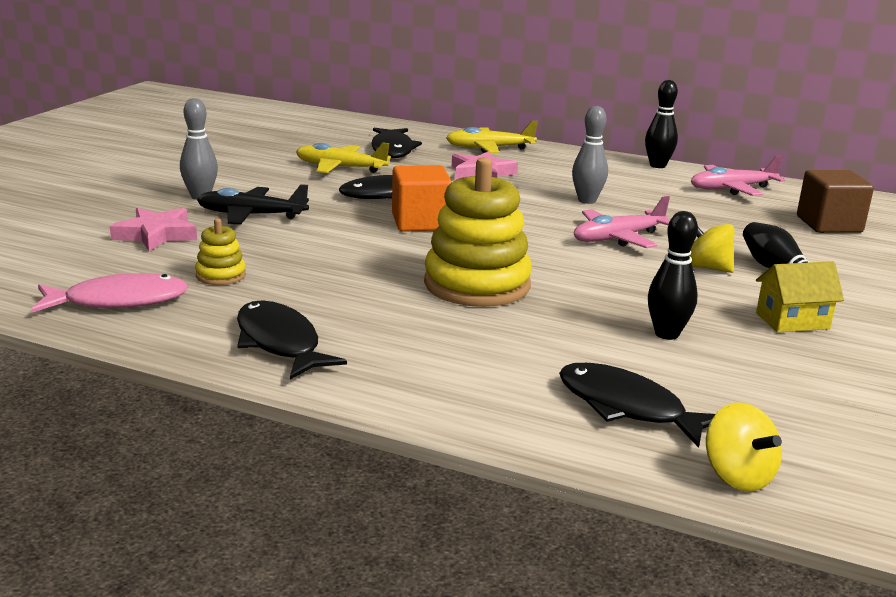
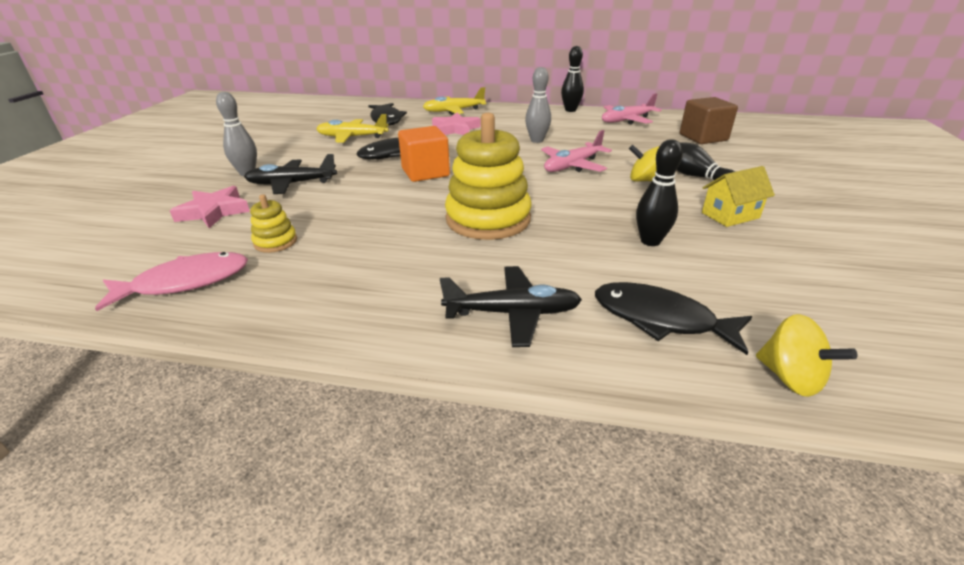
camera: 10 degrees left, 10 degrees up
(280, 343) = (341, 303): black fish -> none
(462, 378) = (513, 313): none -> black plane

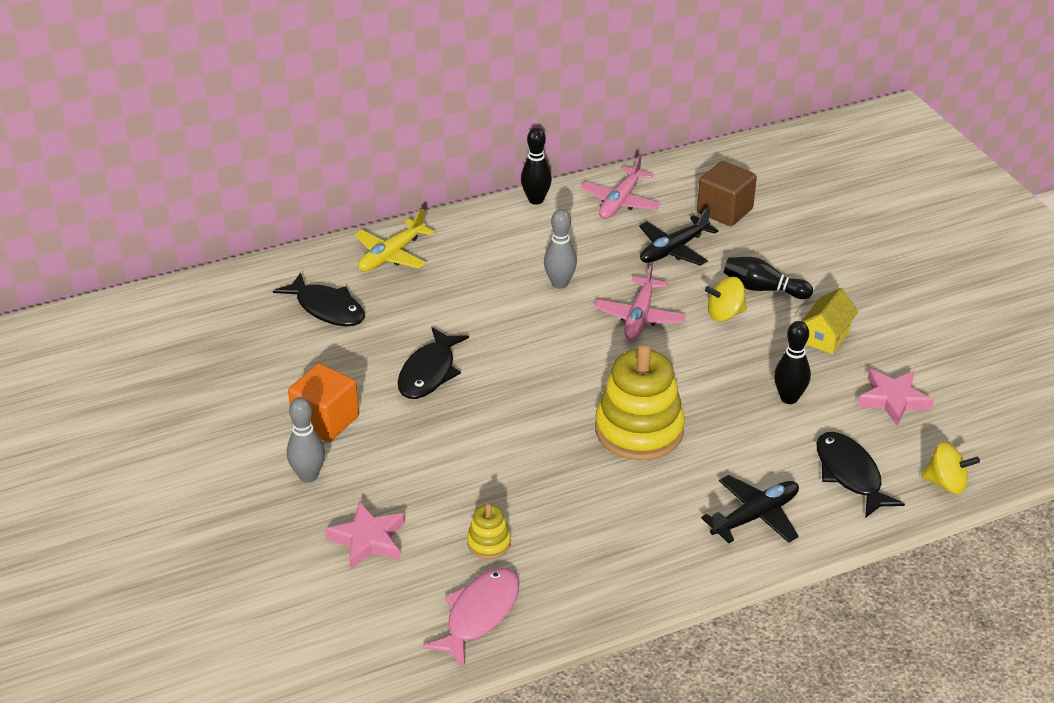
camera: 35 degrees left, 5 degrees up
(292, 184) = (386, 469): black plane -> black plane (673, 249)
(352, 137) = (335, 363): yellow plane -> none
(425, 172) = (504, 390): orange cube -> orange cube (325, 421)
(455, 129) = (442, 296): pink star -> pink star (893, 400)
(660, 319) = (850, 474): black fish -> black fish turned 75 degrees clockwise

